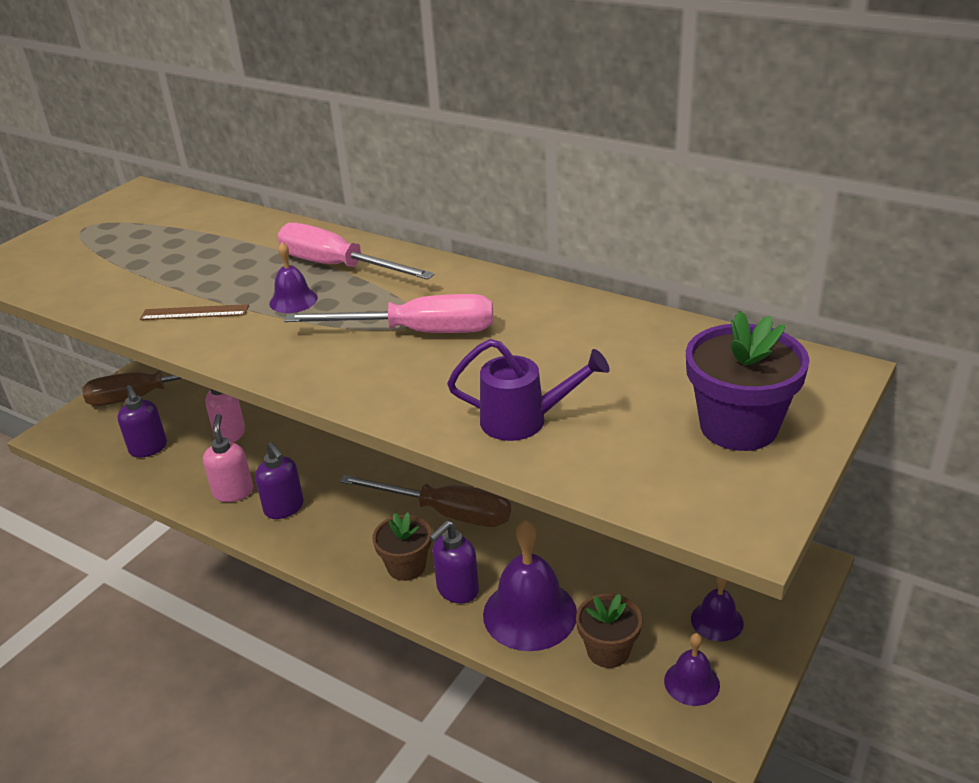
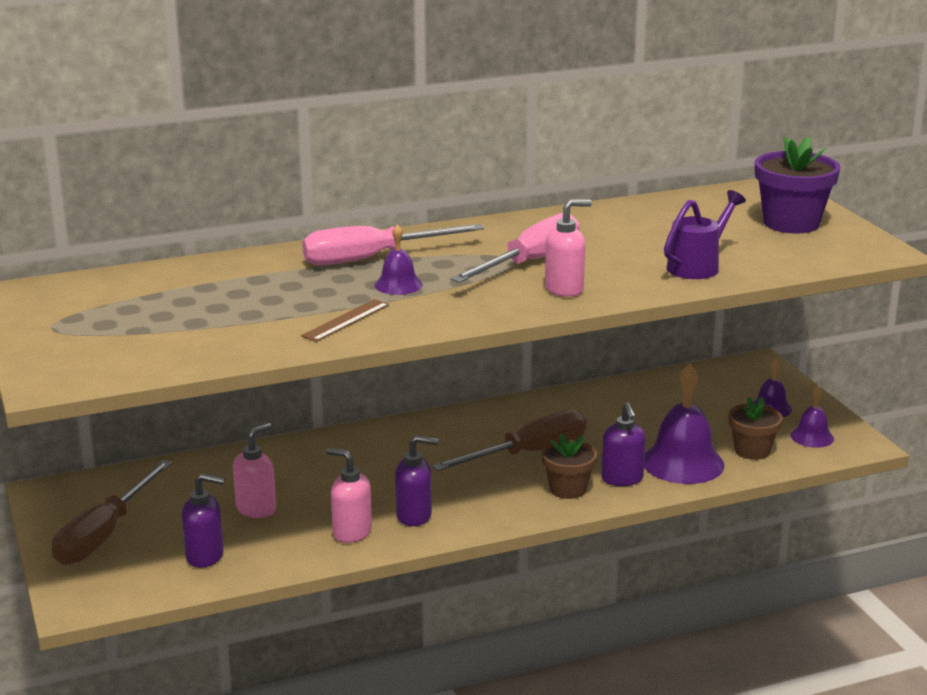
camera: 55 degrees left, 10 degrees down
(371, 375) = (564, 289): none -> pink soap dispenser

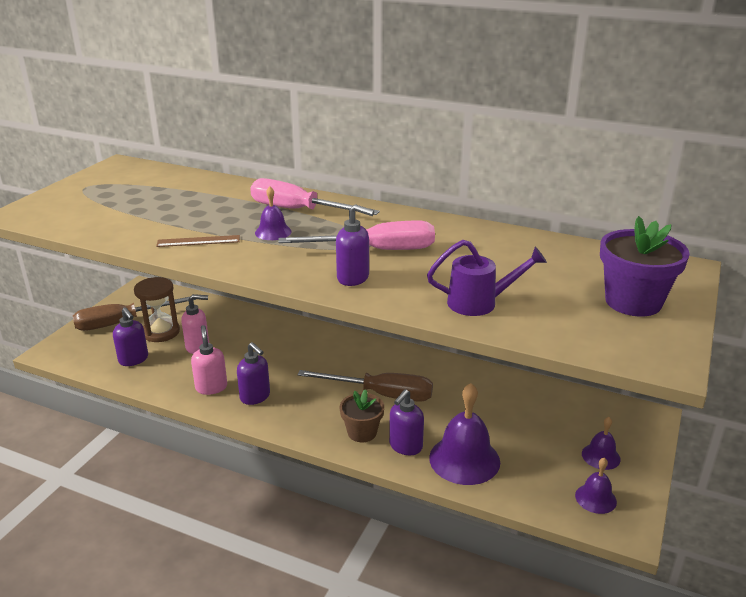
camera: 45 degrees right, 5 degrees up
(179, 518) = (161, 332): none -> brown hourglass
(564, 289) = (353, 278): pink soap dispenser -> purple soap dispenser
(752, 451) = (529, 481): brown flower pot -> none

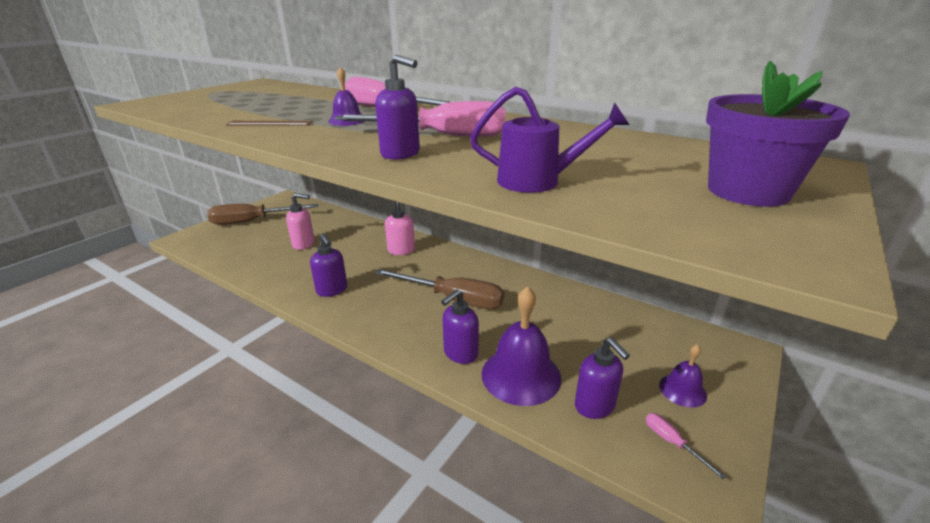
camera: 10 degrees right, 0 degrees up
(134, 360) = (244, 250): purple soap dispenser -> purple soap dispenser (595, 406)
(161, 332) = (280, 231): brown hourglass -> none
(211, 387) = (297, 278): pink soap dispenser -> pink soap dispenser (401, 250)
(362, 432) = (420, 334): brown flower pot -> none
(595, 498) = (672, 443): purple bell -> pink screwdriver

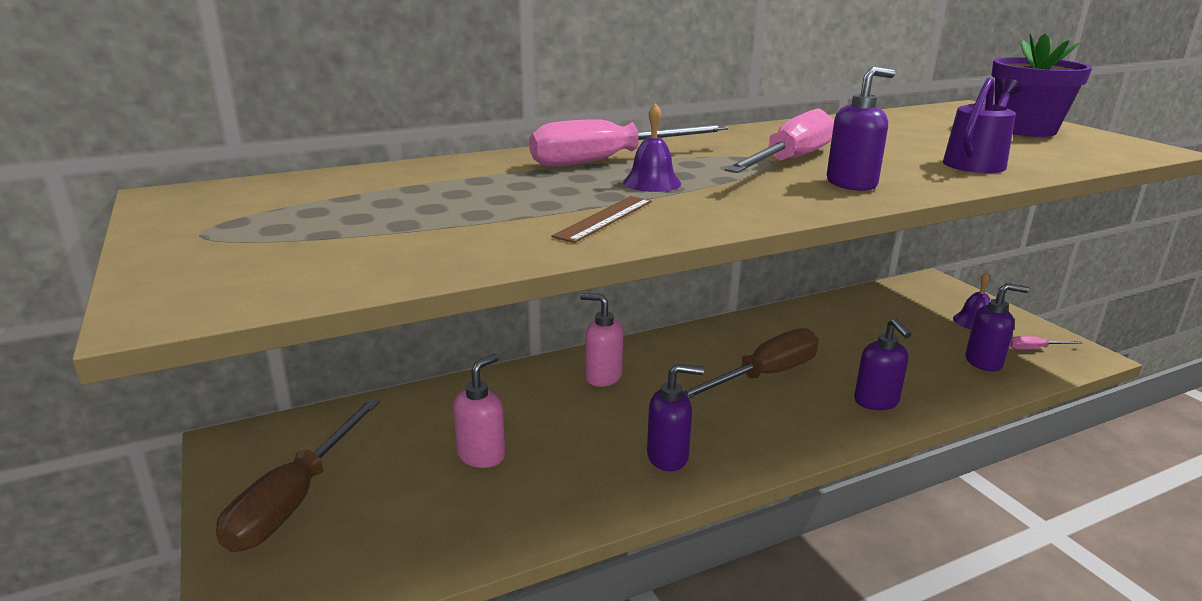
camera: 60 degrees left, 5 degrees down
(521, 375) = (927, 381): purple bell -> none

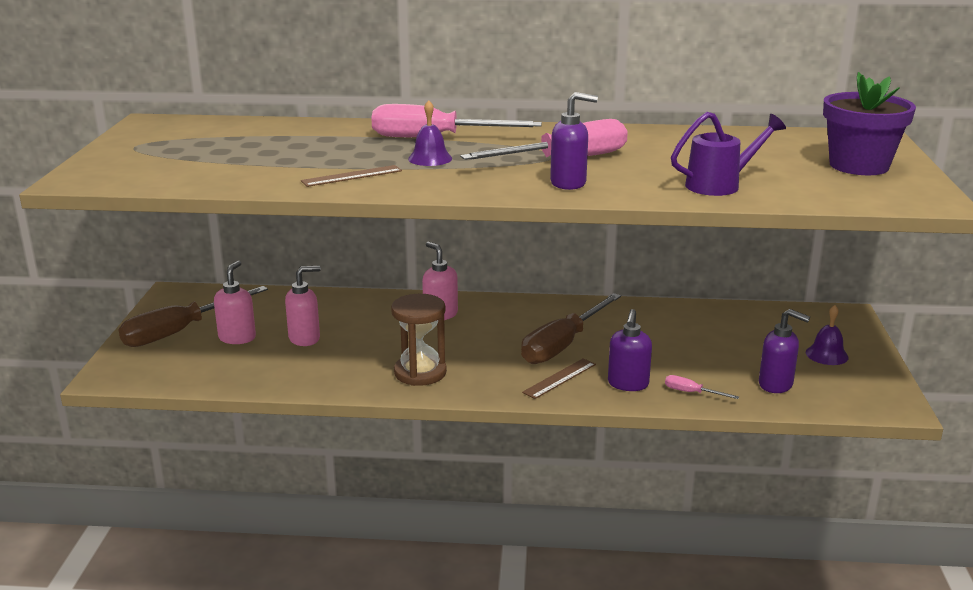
camera: 30 degrees right, 0 degrees up
(390, 483) = (237, 338): none -> pink soap dispenser
(668, 457) = (420, 373): purple soap dispenser -> brown hourglass
(764, 376) = (563, 345): brown screwdriver -> brown screwdriver turned 135 degrees clockwise
(810, 415) = (559, 378): none -> brown ruler
(1035, 349) = (848, 388): pink screwdriver -> pink screwdriver (692, 393)

